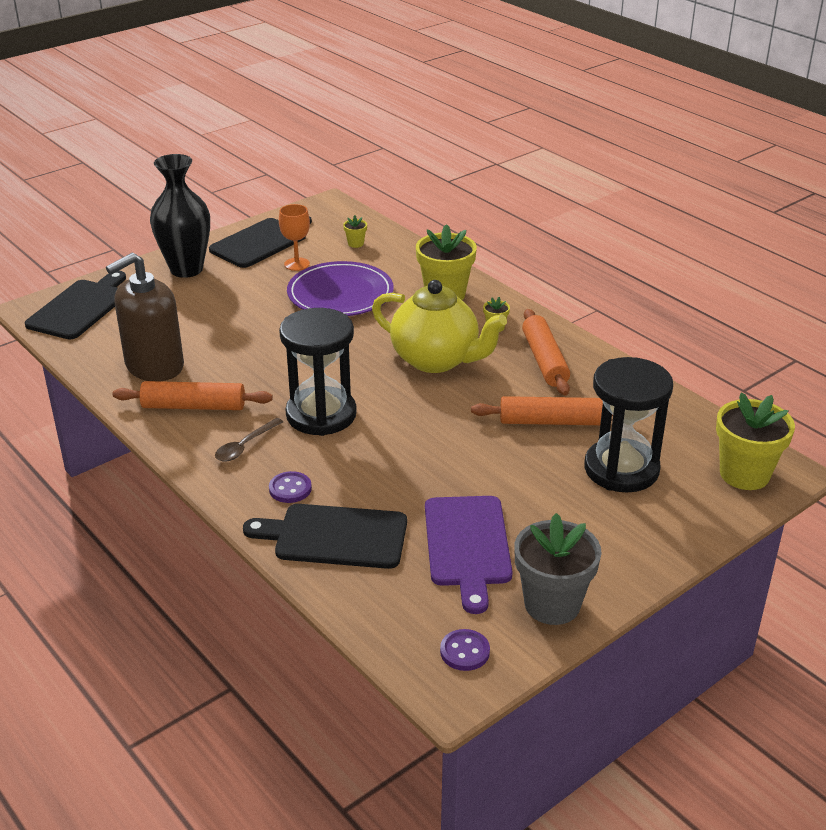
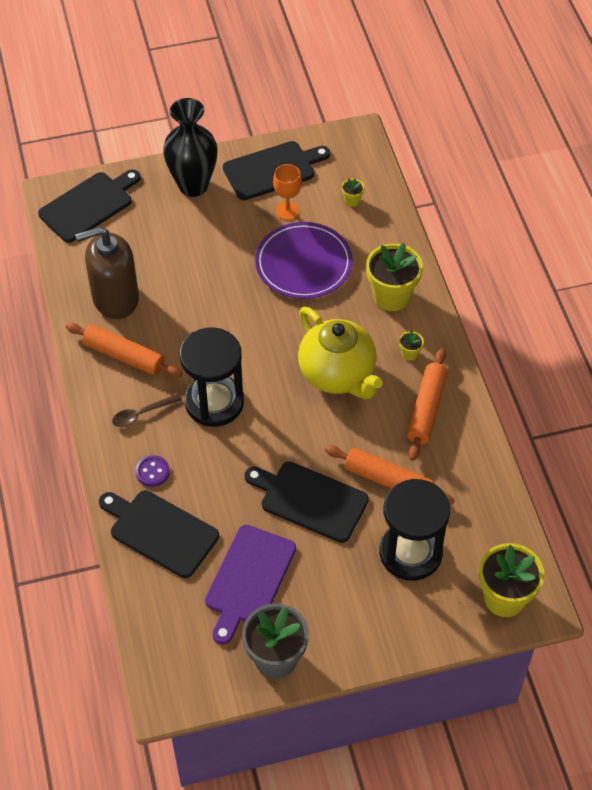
camera: 25 degrees right, 20 degrees up
(464, 651) = (192, 672): purple button -> none
(483, 460) = (310, 500): none -> black cutting board

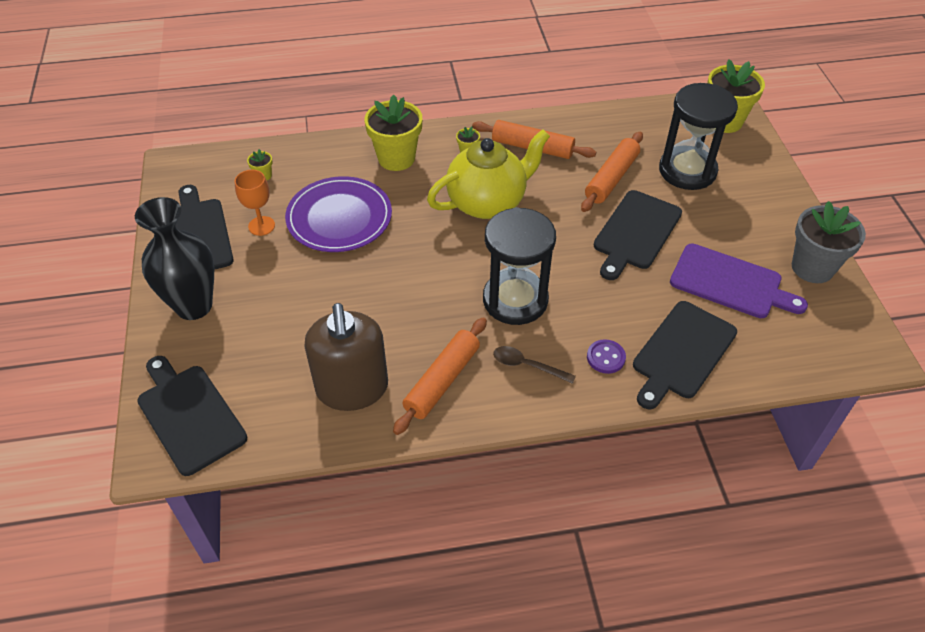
camera: 85 degrees left, 5 degrees down
(141, 414) = (527, 365): brown spoon -> brown spoon turned 135 degrees clockwise

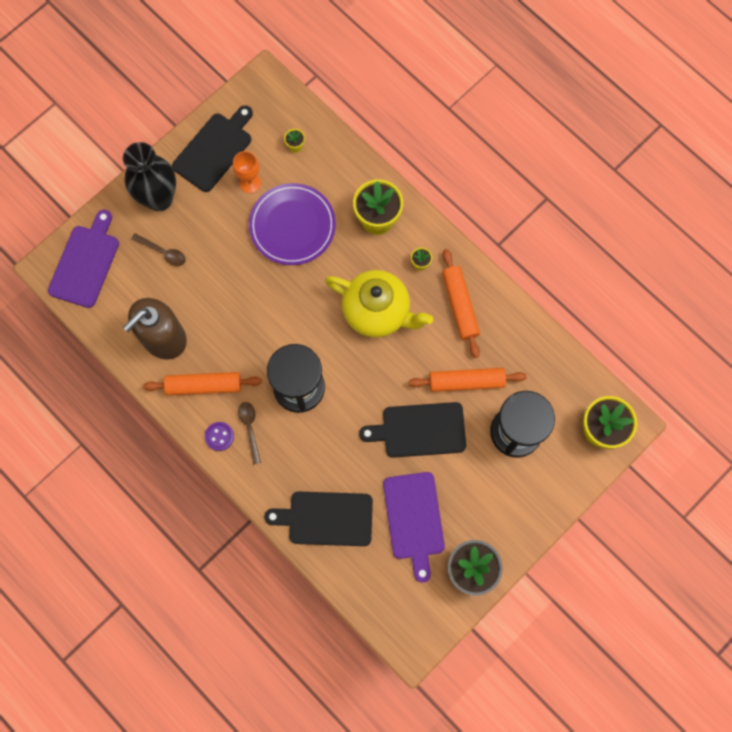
camera: 55 degrees right, 25 degrees up
(189, 415) = (85, 263): black cutting board -> purple cutting board
(255, 335) = (163, 252): none -> brown spoon
(605, 357) = (289, 473): purple button -> purple button (219, 436)

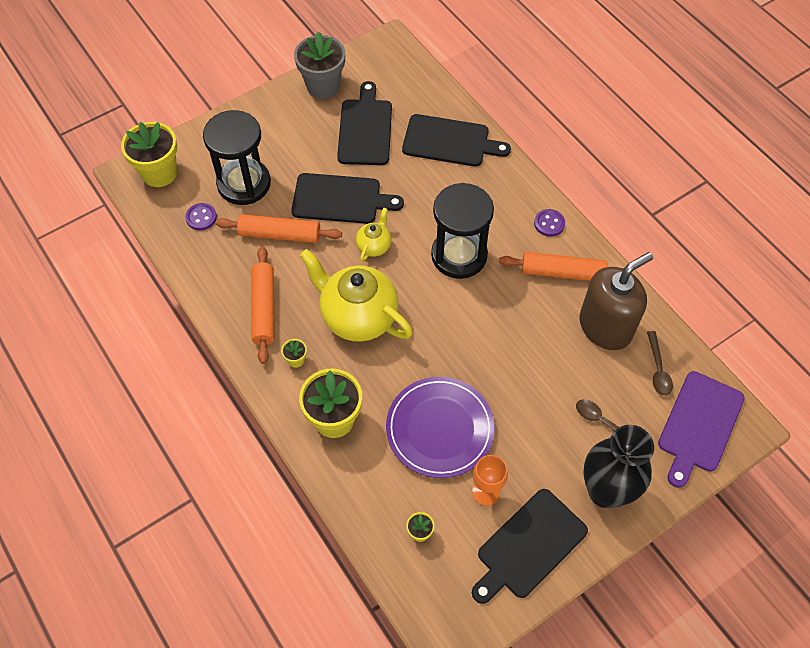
camera: 170 degrees left, 15 degrees down
(250, 428) = (516, 226): brown spoon -> brown spoon (658, 369)
(378, 384) = (374, 246): none -> yellow teapot
(414, 519) = (365, 129): purple cutting board -> black cutting board
(543, 387) = (201, 217): none -> purple button

